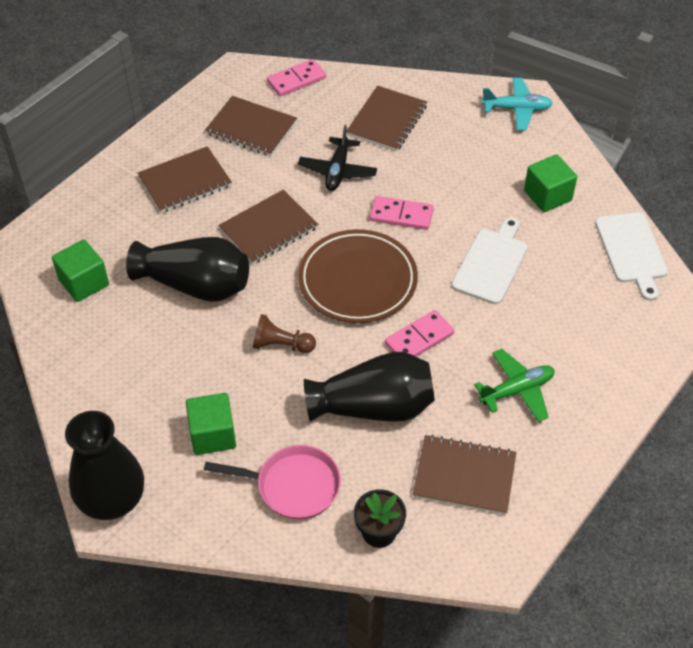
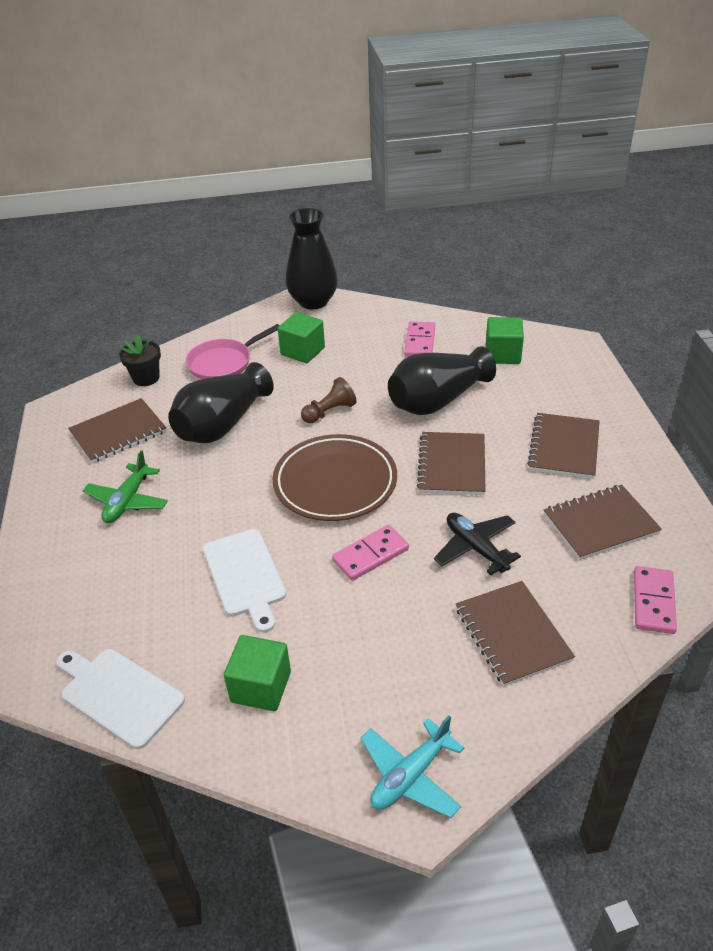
camera: 135 degrees right, 10 degrees down
(419, 338) = (239, 480): pink domino -> pink domino (420, 342)

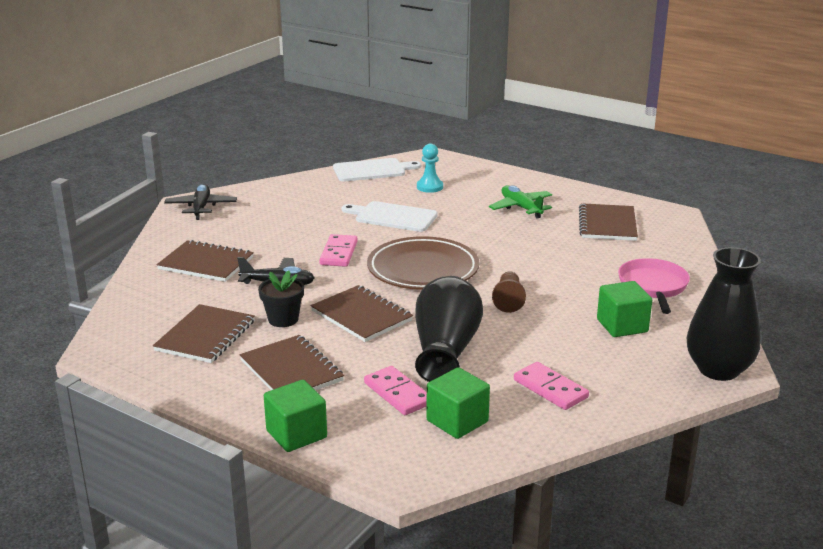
camera: 130 degrees right, 15 degrees down
(130, 602) = (429, 187): none -> turquoise pawn
(146, 378) = (674, 252): black flower pot -> black flower pot (283, 319)
(222, 424) = (559, 258): black vase -> none
(261, 687) = (313, 197): green cube -> green cube (296, 434)
(410, 776) = (201, 207): turquoise plane -> black plane
(653, 602) = (128, 314): pink domino -> pink domino (398, 393)

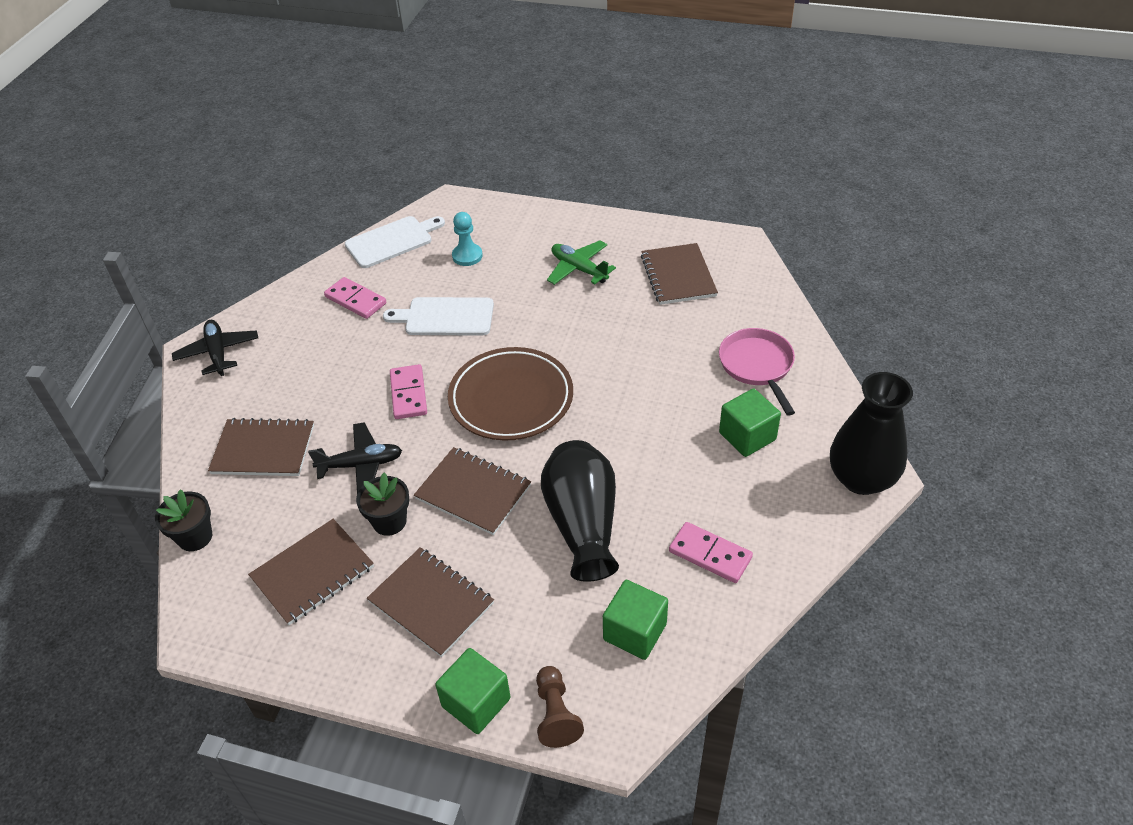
camera: 15 degrees left, 20 degrees up
(126, 300) = (195, 537): none -> black flower pot
(205, 336) = (312, 573): brown notebook -> brown notebook turned 45 degrees clockwise
(398, 393) = (558, 606): pink domino -> pink domino (356, 300)
(508, 300) = (619, 426): brown pawn -> brown pawn (556, 714)

